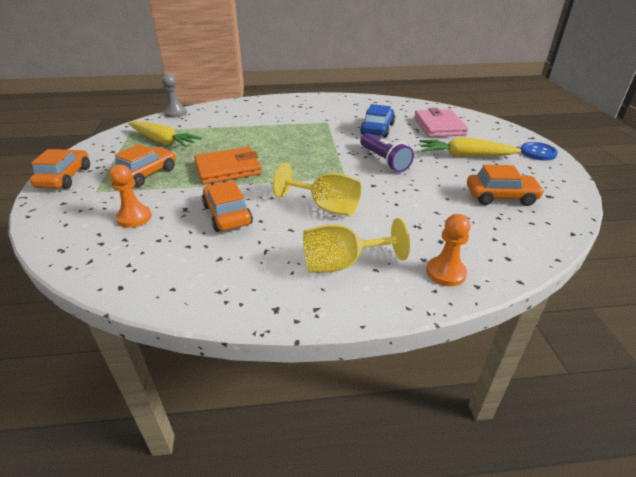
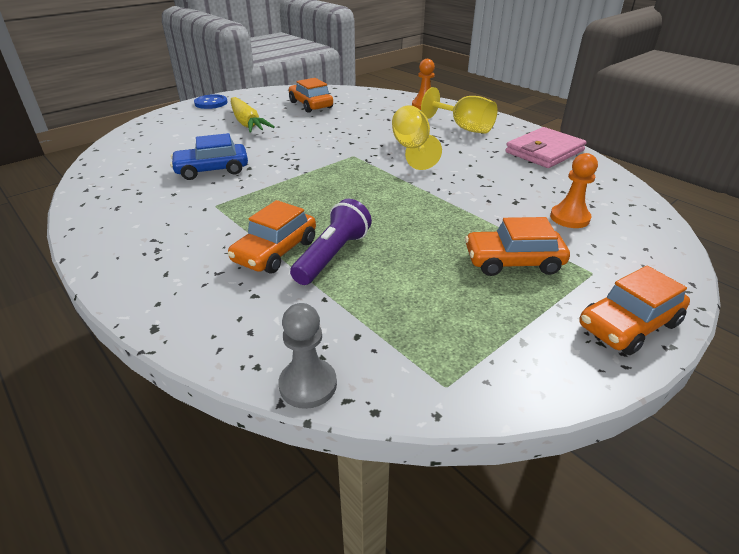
camera: 125 degrees left, 0 degrees up
(163, 141) = (429, 310): yellow carrot -> none
(227, 215) = (488, 179): orange car -> orange car (275, 251)
(228, 169) = (422, 215): orange wallet -> none
(384, 160) = (297, 149): purple flashlight -> purple flashlight (333, 255)
(439, 126) = (175, 143): pink wallet -> pink wallet (544, 151)

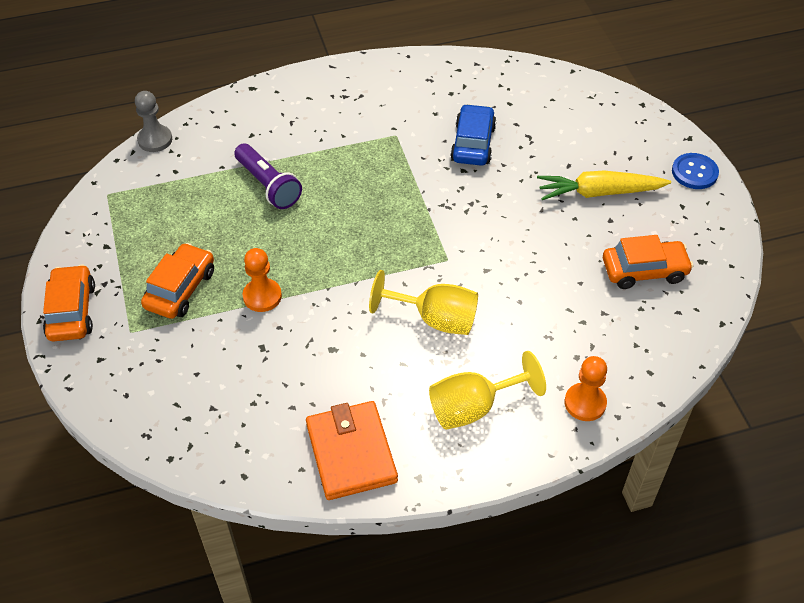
camera: 115 degrees right, 15 degrees up
(275, 251) = (297, 156): orange car -> none
(544, 151) = (351, 453): pink wallet -> orange wallet
(569, 218) = (206, 372): orange pawn -> orange pawn (262, 296)

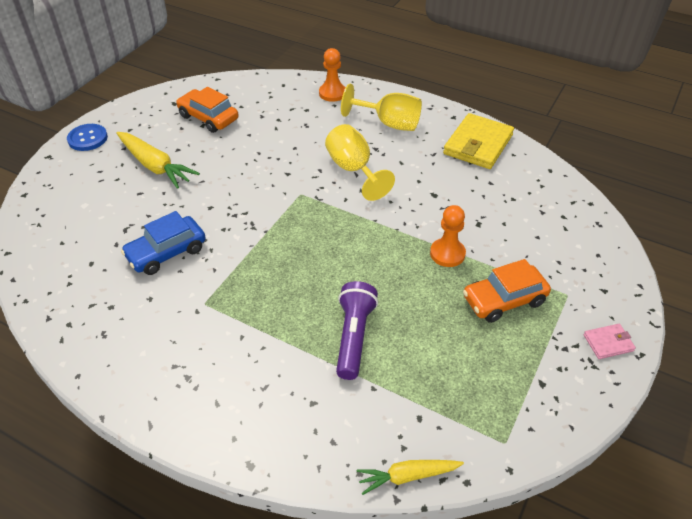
camera: 135 degrees left, 5 degrees down
(71, 311) = (608, 343): orange car -> pink wallet
(155, 140) = (407, 476): grey pawn -> yellow carrot
(351, 453) = (478, 144): orange wallet -> yellow wallet

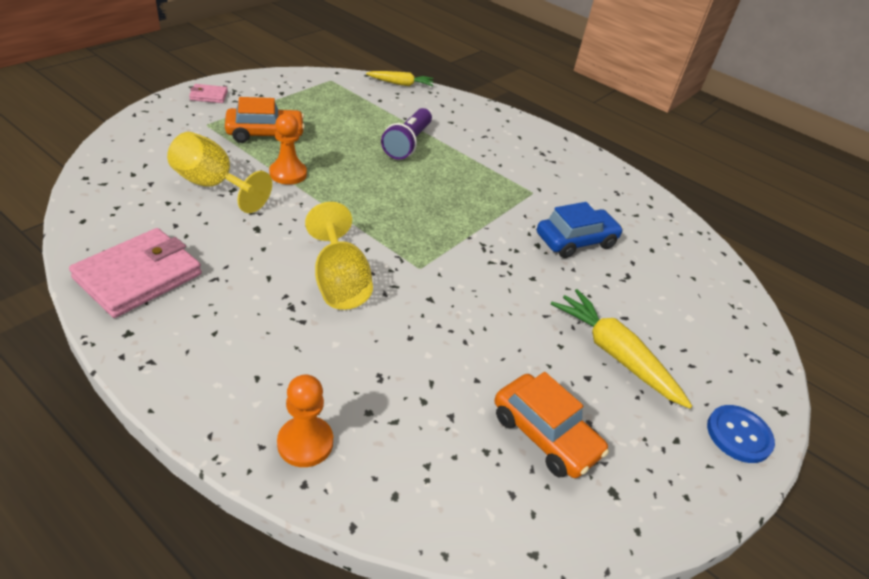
camera: 175 degrees left, 5 degrees down
(389, 123) = (243, 346): yellow goblet -> yellow goblet (212, 185)
(478, 144) = (138, 276): yellow wallet -> pink wallet

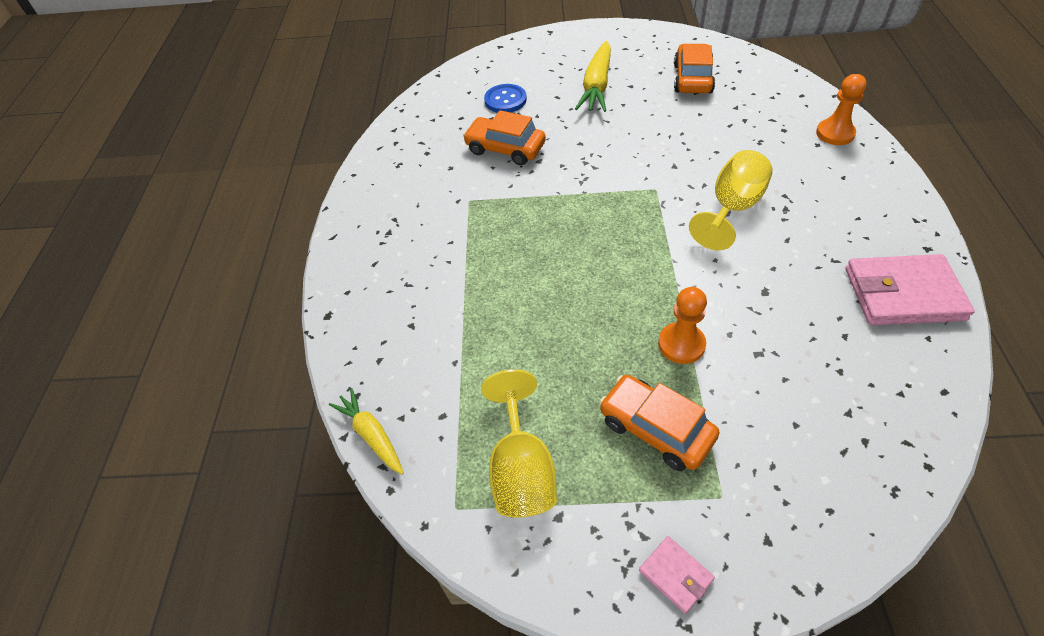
camera: 120 degrees left, 10 degrees up
(212, 185) = (777, 371): yellow goblet -> yellow goblet (521, 470)
(407, 143) = (505, 318): purple flashlight -> none
(575, 241) = (505, 149): blue car -> orange car
(738, 435) = (590, 36): blue button -> blue button (505, 100)

